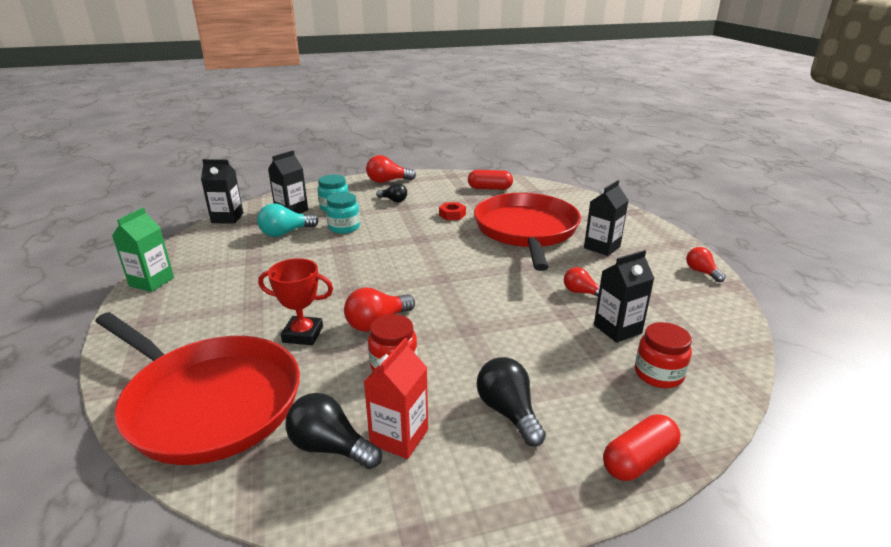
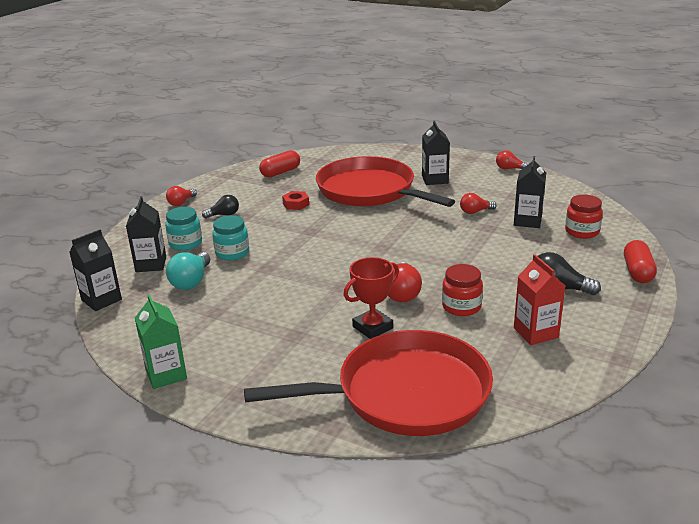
camera: 45 degrees left, 0 degrees up
(330, 447) = (516, 360): black light bulb -> none
(387, 181) = (181, 203): red light bulb -> red light bulb, size x0.65

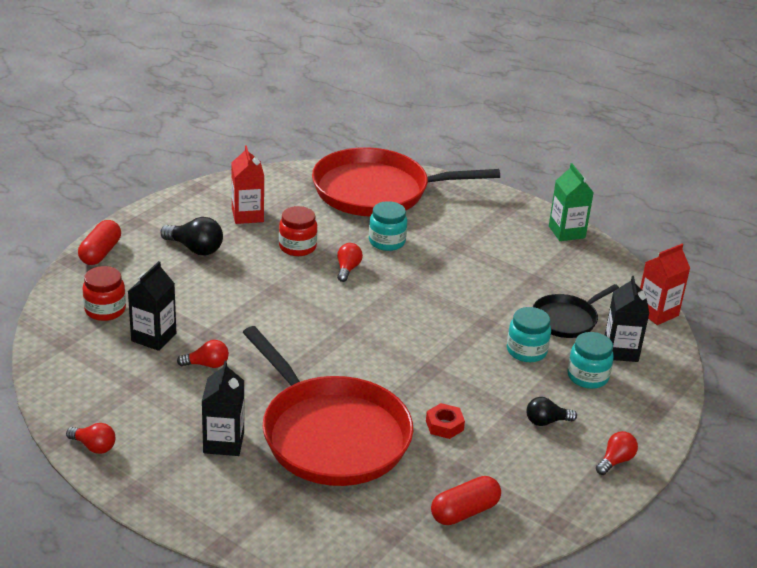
camera: 175 degrees left, 5 degrees up
(101, 300) = (657, 312): black carton -> red carton
(191, 281) = (567, 319): turquoise light bulb -> black pan
(372, 327) = (387, 242): red trophy -> turquoise jar
(402, 293) = (347, 269): red light bulb -> red light bulb, size x0.65

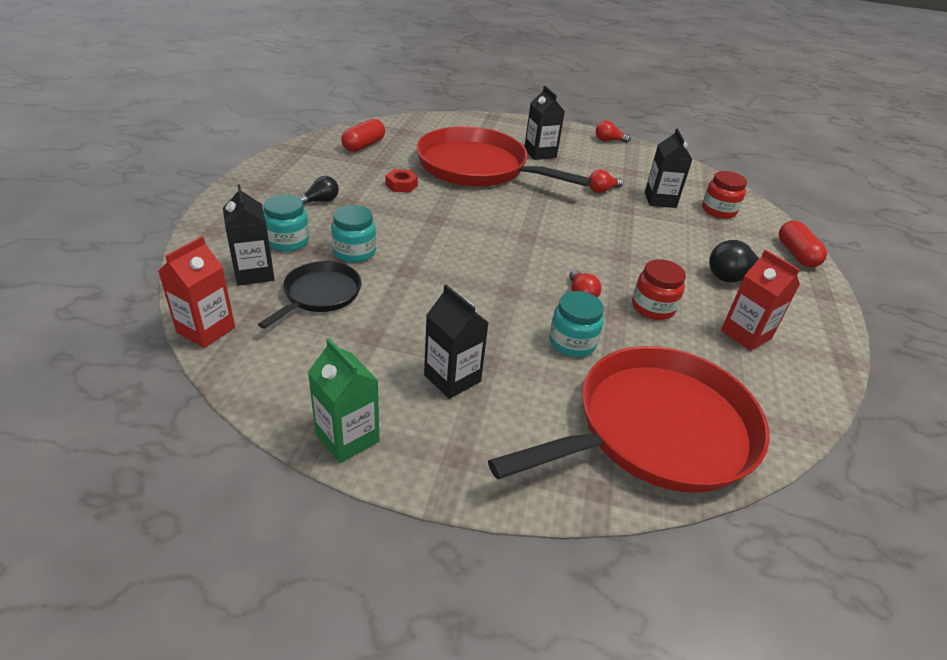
camera: 155 degrees right, 5 degrees up
(488, 243) = (452, 378): none -> black carton
(615, 461) = (257, 186): red light bulb -> none

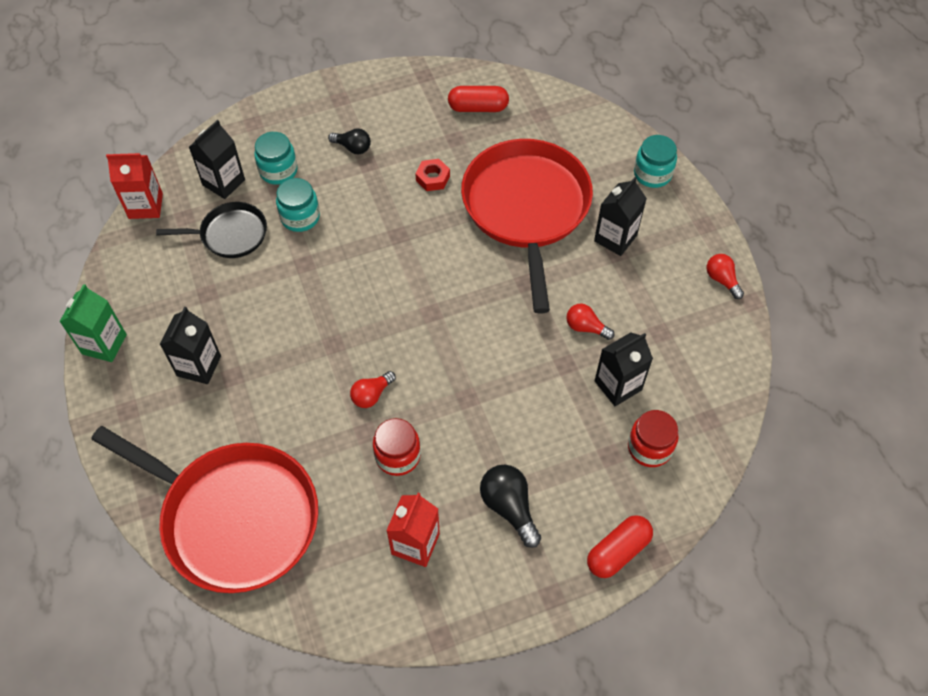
camera: 60 degrees right, 20 degrees up
(572, 342) = (298, 419): turquoise jar -> turquoise jar (652, 174)

